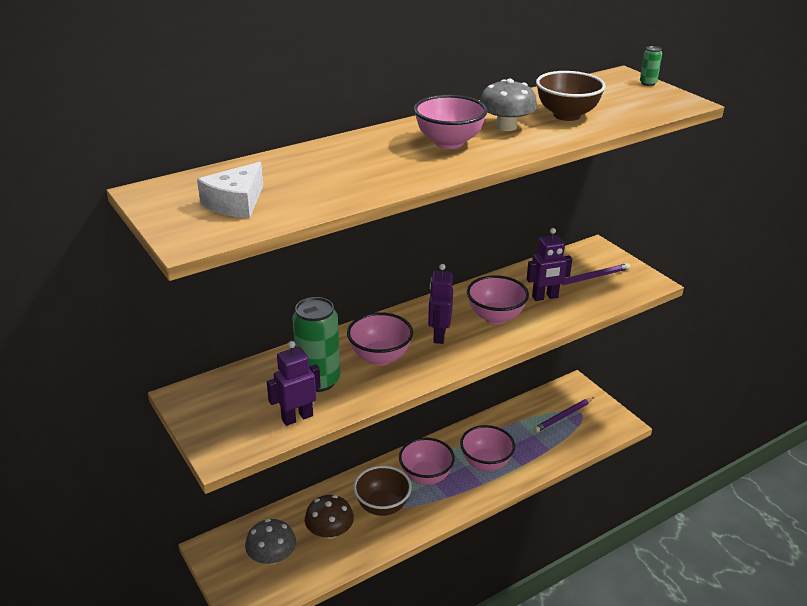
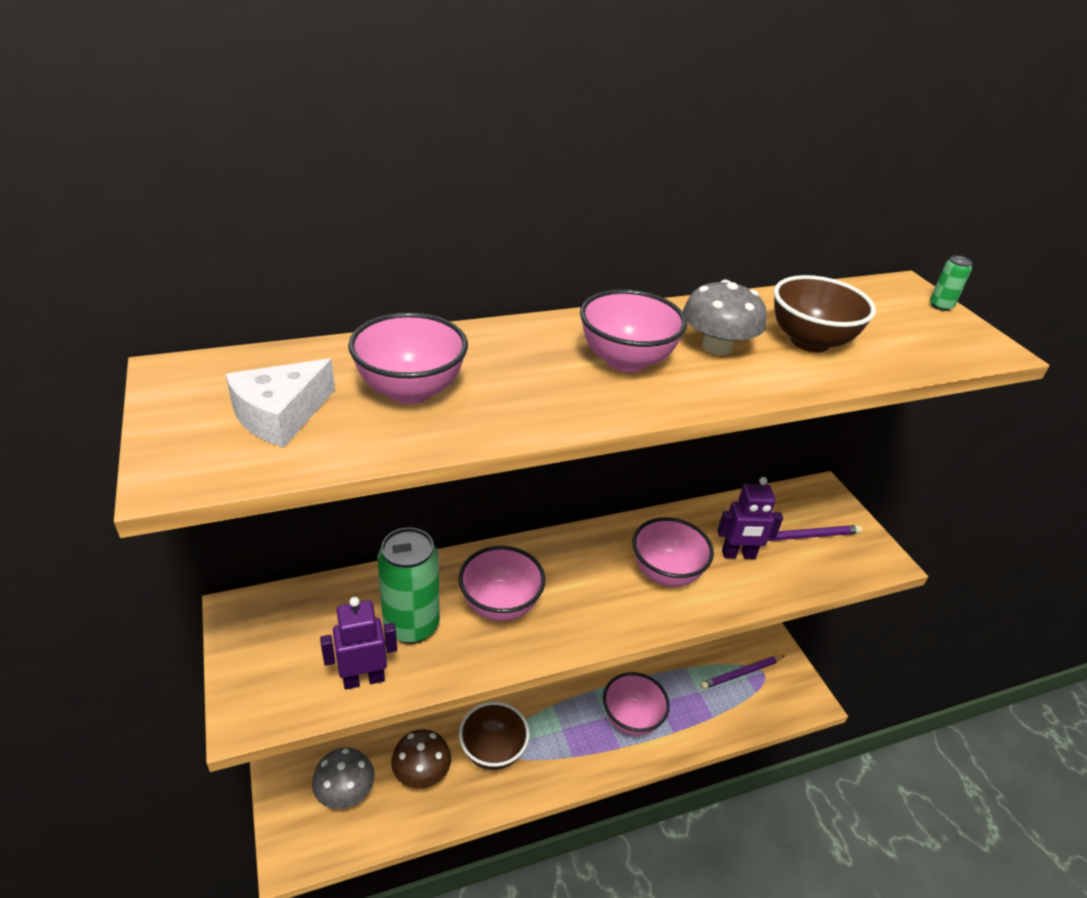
camera: 10 degrees right, 5 degrees up
(426, 476) = (555, 721): pink bowl -> pink bowl (410, 390)
(439, 335) = (585, 587): purple robot -> none

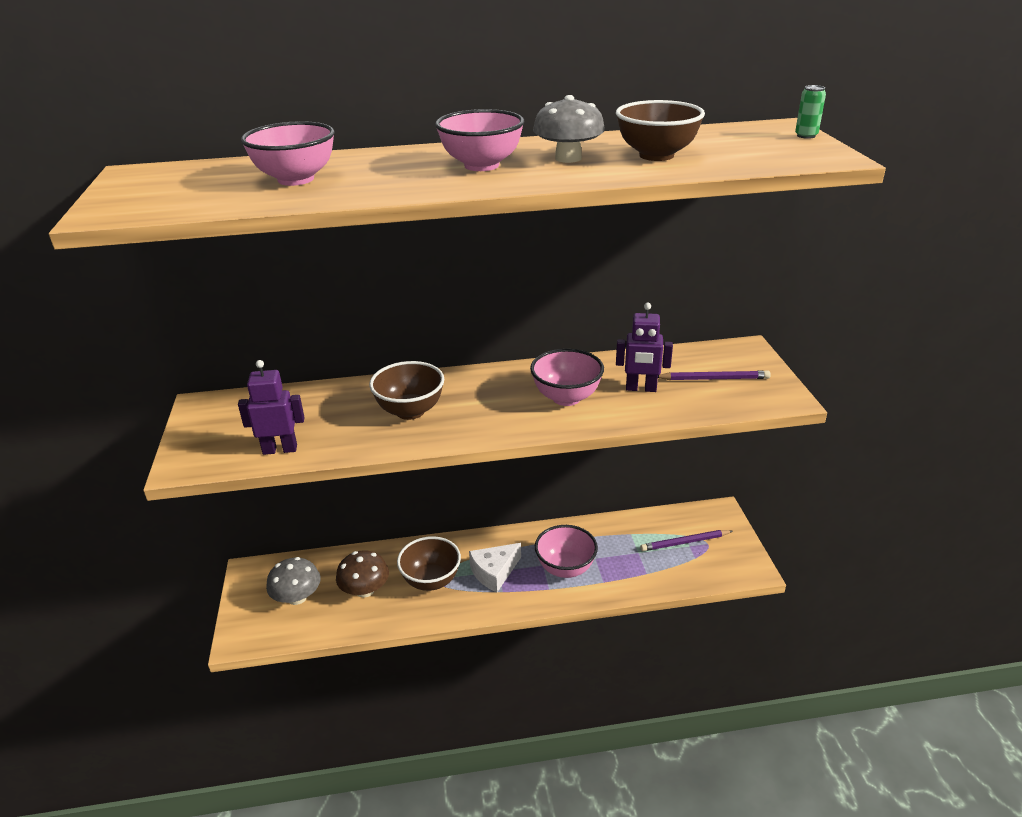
camera: 15 degrees right, 5 degrees down
(280, 415) = (191, 190): white cheese -> white cheese (494, 572)
(411, 625) = (331, 419): green can -> none
(500, 605) = (410, 411): pink bowl -> brown bowl

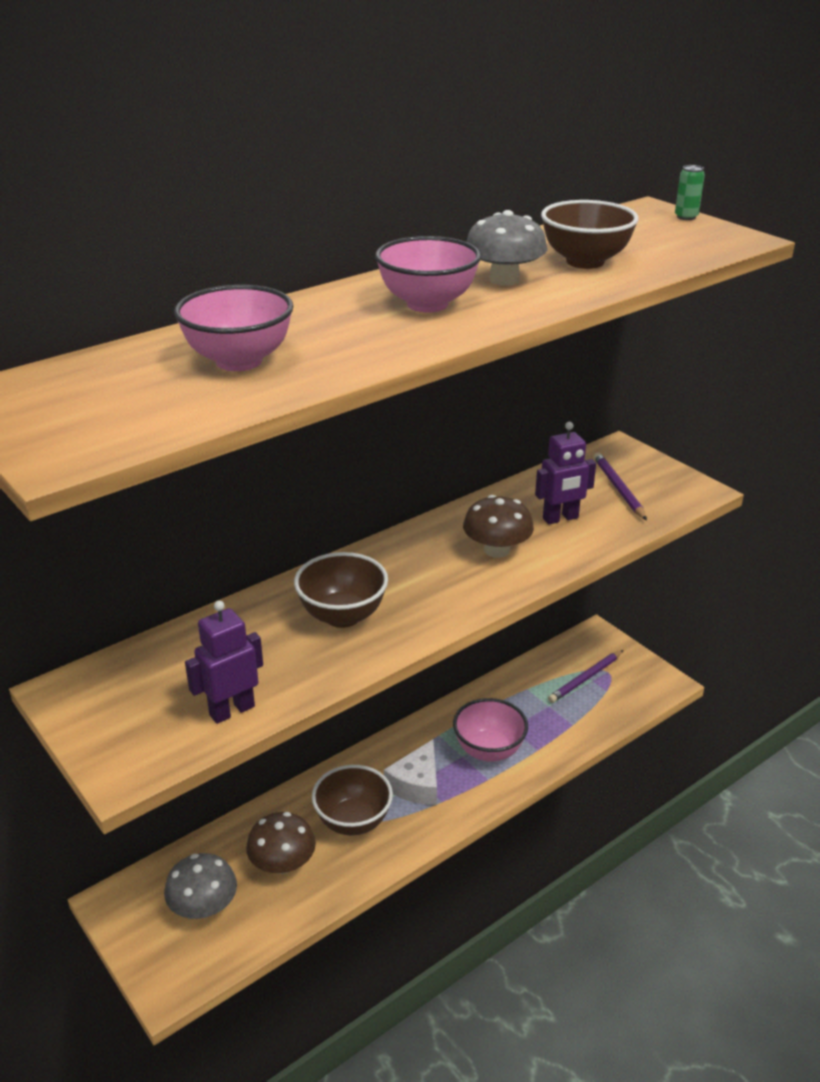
camera: 30 degrees left, 0 degrees up
(566, 398) = (496, 550): pink bowl -> brown mushroom
(714, 379) = (618, 488): purple pencil -> purple pencil turned 75 degrees counterclockwise

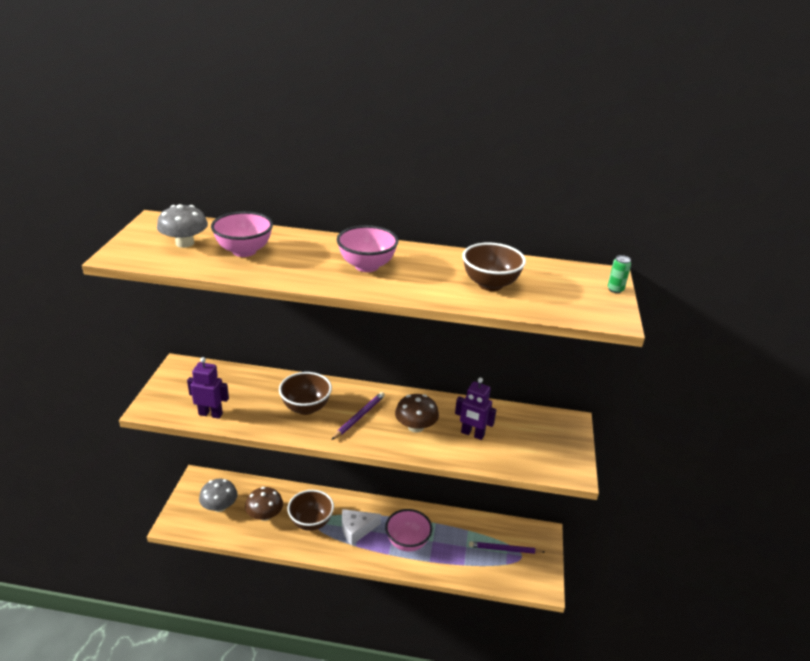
camera: 45 degrees right, 0 degrees up
(504, 280) = (428, 272): grey mushroom -> grey mushroom (185, 243)
(618, 488) = (530, 441): purple pencil -> purple pencil (359, 417)

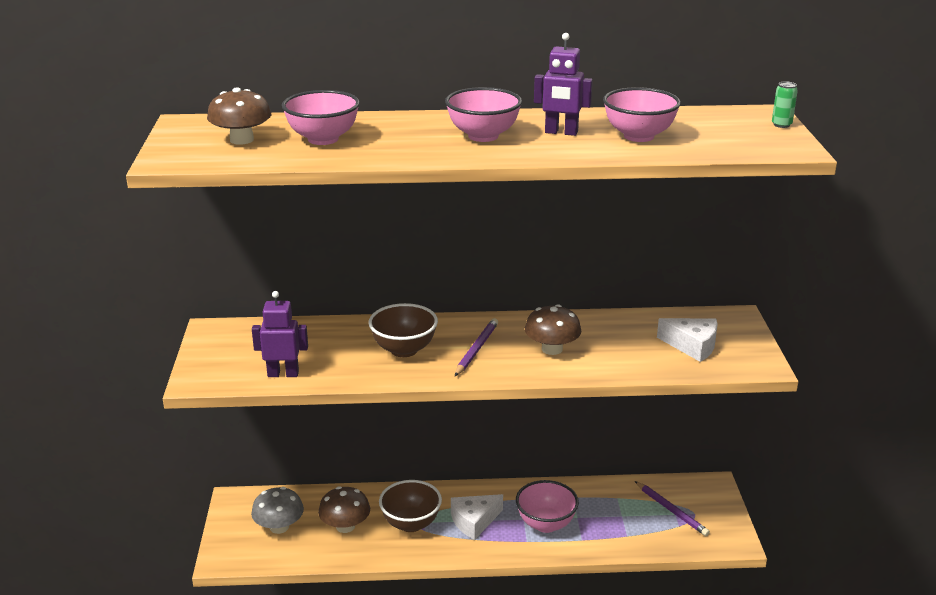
camera: 10 degrees left, 5 degrees down
(185, 243) = (242, 140): grey mushroom -> brown mushroom
(472, 434) = (624, 346): purple robot -> purple robot (561, 132)
(490, 284) = (638, 136): brown bowl -> pink bowl
(505, 549) = (671, 510): purple pencil -> purple pencil turned 120 degrees counterclockwise
(525, 443) = (692, 346): none -> white cheese

